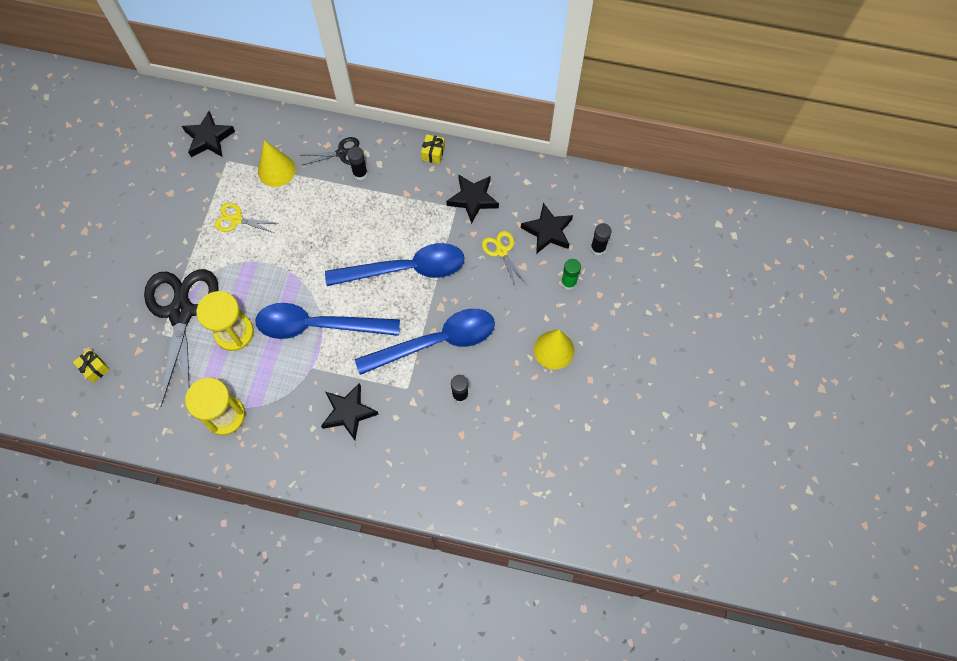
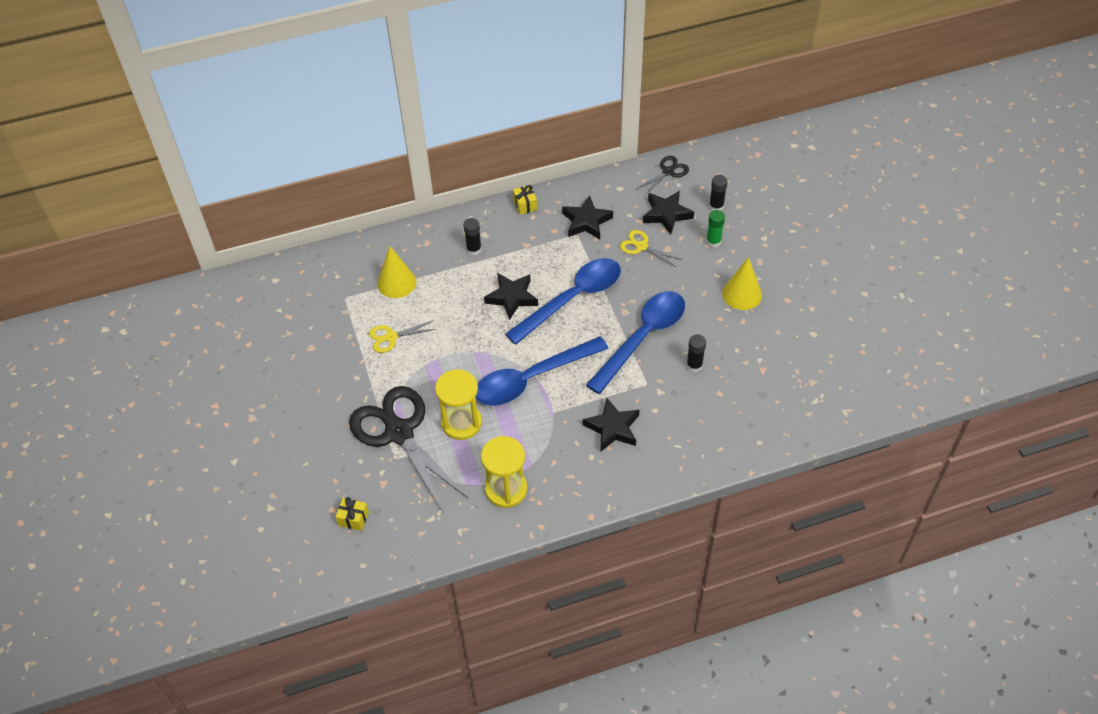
camera: 30 degrees left, 15 degrees down
(209, 138) = (313, 288): black star -> black star (512, 297)
(342, 153) = (445, 242): black scissors -> black scissors (668, 172)

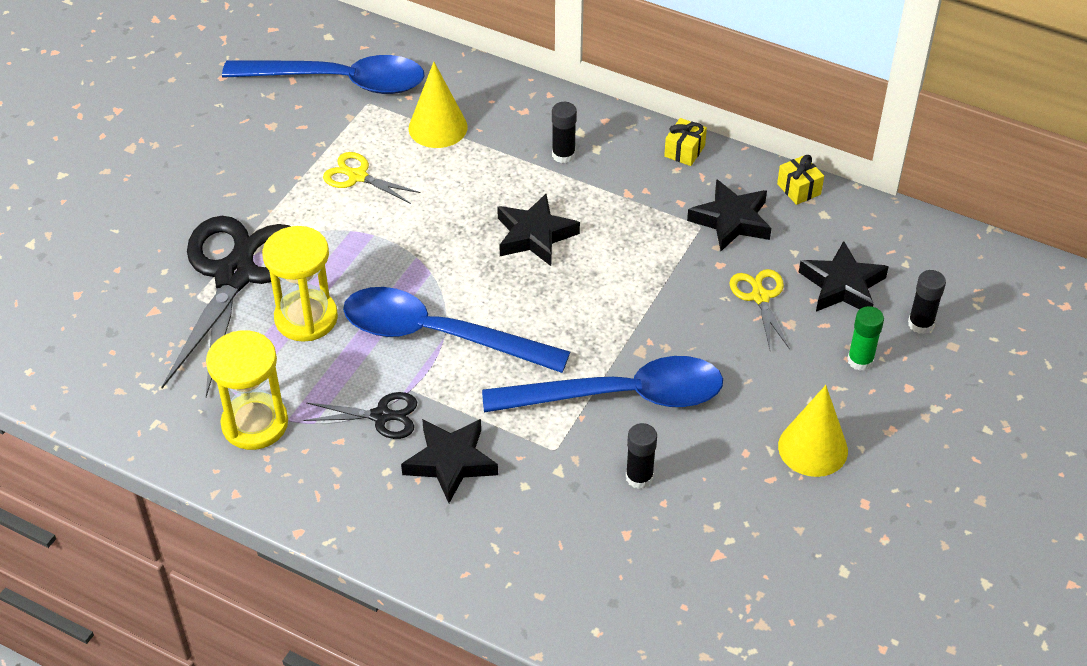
camera: 45 degrees right, 5 degrees down
(353, 518) = (82, 320): yellow gift -> yellow gift (799, 189)
(572, 299) = (598, 290): blue spoon -> blue spoon (339, 82)
(668, 172) = (911, 240): black scissors -> black scissors (381, 416)

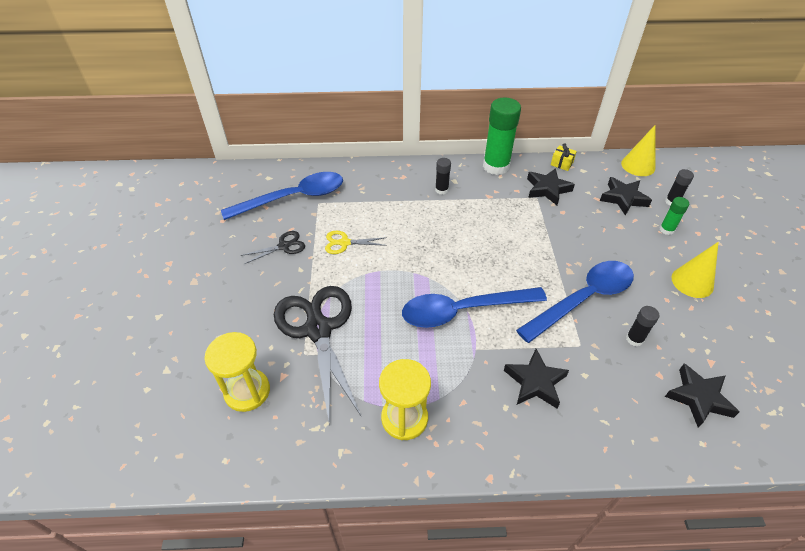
camera: 30 degrees left, 0 degrees up
(306, 318) = (381, 335): yellow hourglass -> yellow hourglass (247, 391)
(381, 416) = (473, 374): black scissors -> black scissors (284, 246)
(438, 127) = (366, 201): yellow cone -> yellow cone (638, 165)
(534, 235) = (464, 235): black star -> black star (698, 398)
(684, 151) = (496, 166): yellow gift -> green glue stick
(760, 297) = (595, 219): yellow scissors -> none

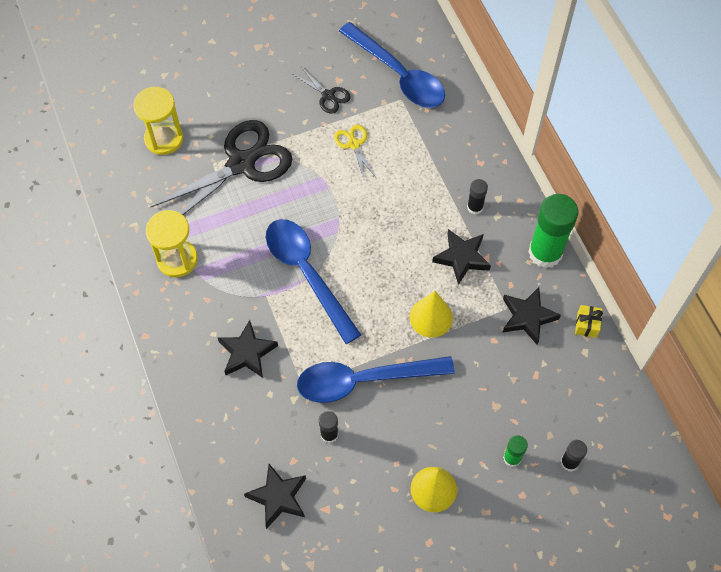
camera: 70 degrees right, 15 degrees up
(583, 299) = (364, 380): blue spoon -> blue spoon turned 135 degrees clockwise
(623, 198) = (549, 405): black star -> black star (462, 258)
(638, 165) = (627, 416): yellow cone -> yellow cone (431, 317)

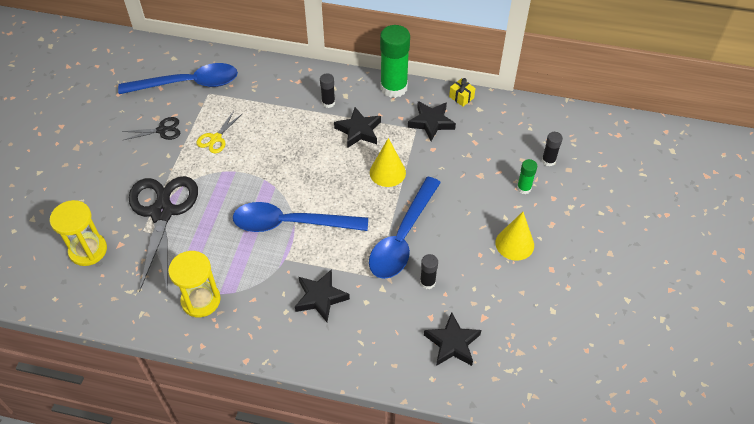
camera: 55 degrees left, 10 degrees down
(354, 144) = (216, 138): yellow scissors -> yellow scissors turned 75 degrees counterclockwise

